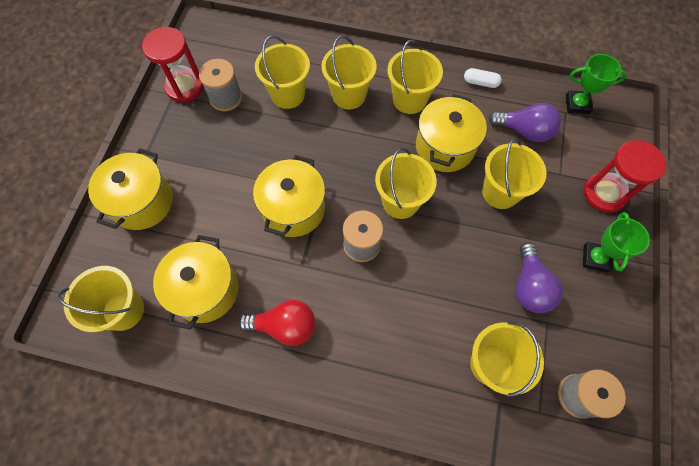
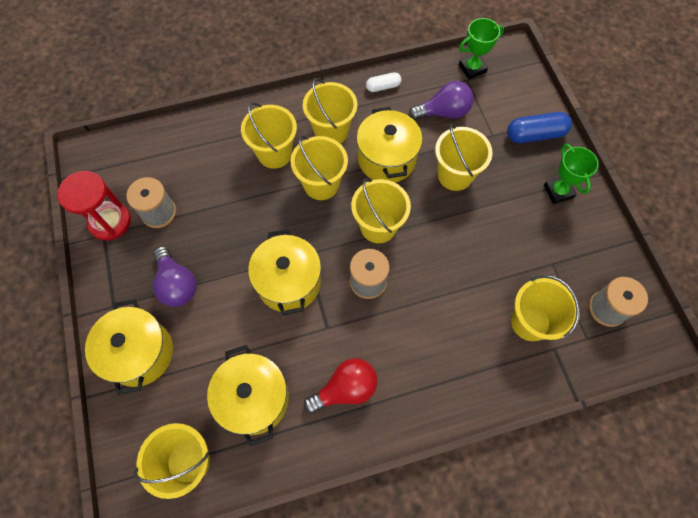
camera: 30 degrees left, 0 degrees up
(287, 95) = (217, 180): yellow bucket -> yellow bucket (321, 184)
(529, 286) = (522, 242): purple light bulb -> purple light bulb (177, 284)
(604, 194) = (535, 134): red hourglass -> blue capsule

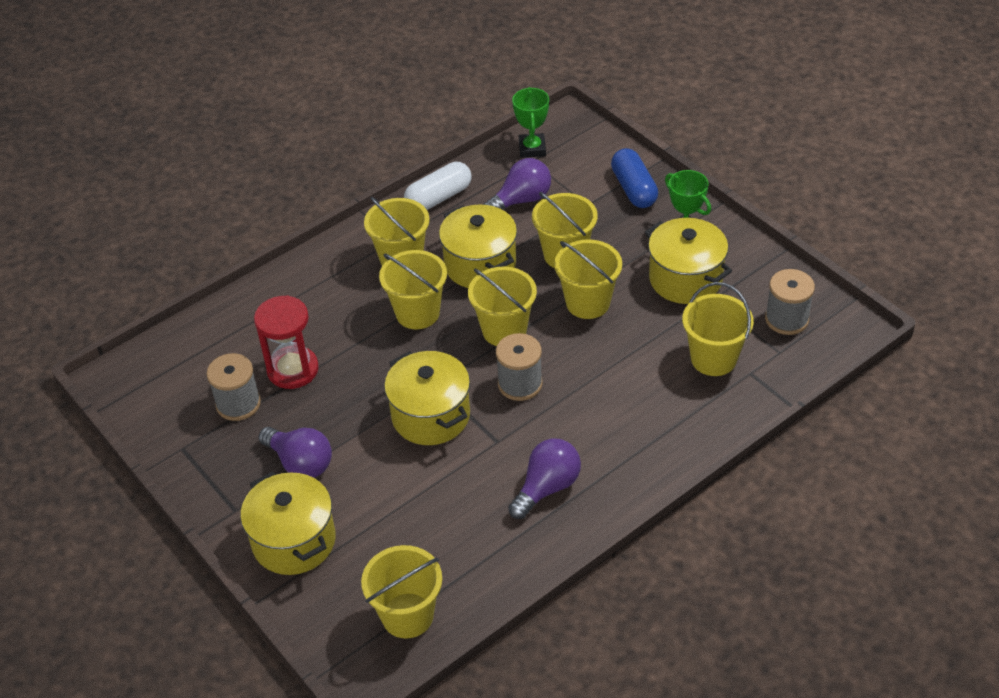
camera: 20 degrees left, 20 degrees down
(110, 222) = (183, 433): red hourglass -> red hourglass (293, 369)
(254, 399) = (450, 533): yellow pot -> yellow pot (685, 279)
(274, 153) = (346, 302): yellow bucket -> yellow bucket (588, 303)
(345, 389) = (547, 487): red light bulb -> purple light bulb
(383, 87) = (439, 198): white capsule -> white capsule, size x1.69
(472, 68) = (532, 149): green trophy -> green trophy turned 45 degrees counterclockwise
(535, 134) = (634, 189): blue capsule -> blue capsule turned 75 degrees counterclockwise

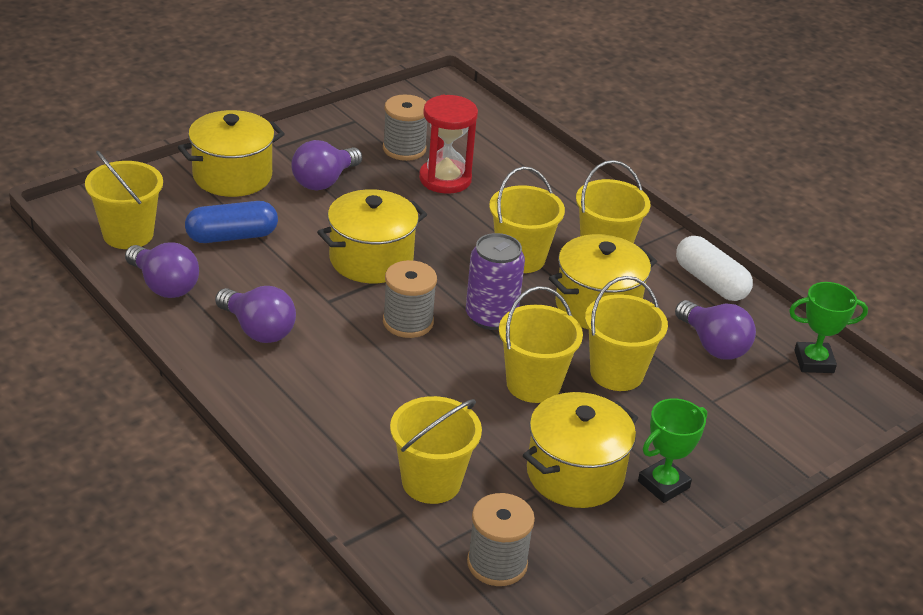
camera: 85 degrees right, 10 degrees down
(490, 570) = (164, 286): none -> purple light bulb
(504, 330) = (491, 316): yellow bucket -> purple can
(634, 189) = (747, 445): blue capsule -> blue capsule (232, 236)

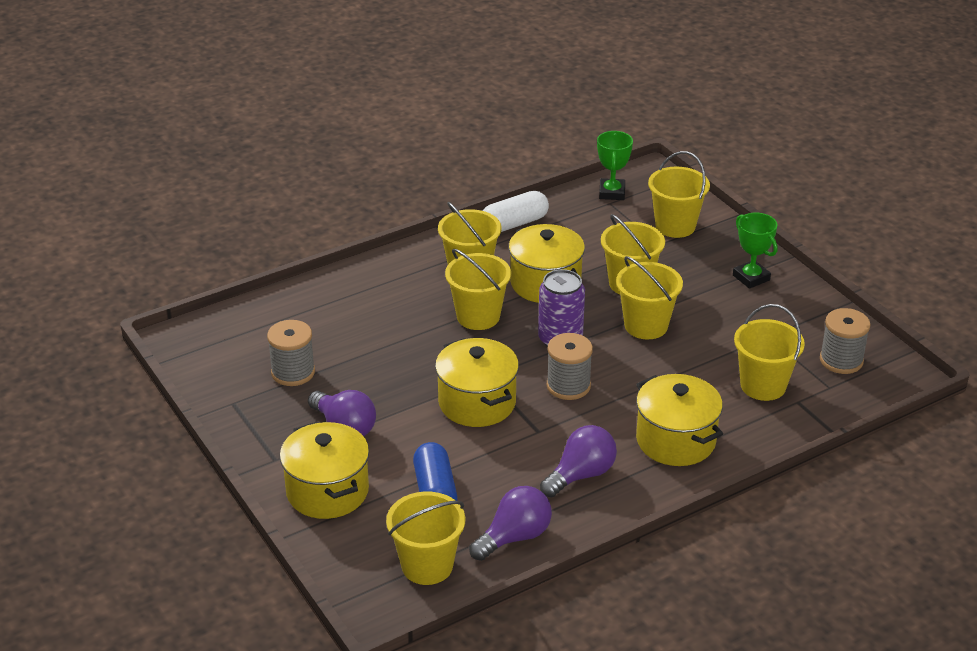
camera: 80 degrees left, 0 degrees up
(445, 179) = (350, 350): red hourglass -> none
(575, 474) = (745, 316): yellow pot -> yellow pot (675, 440)
(713, 345) = (594, 234): purple light bulb -> none
(759, 417) = (675, 226): none -> yellow bucket

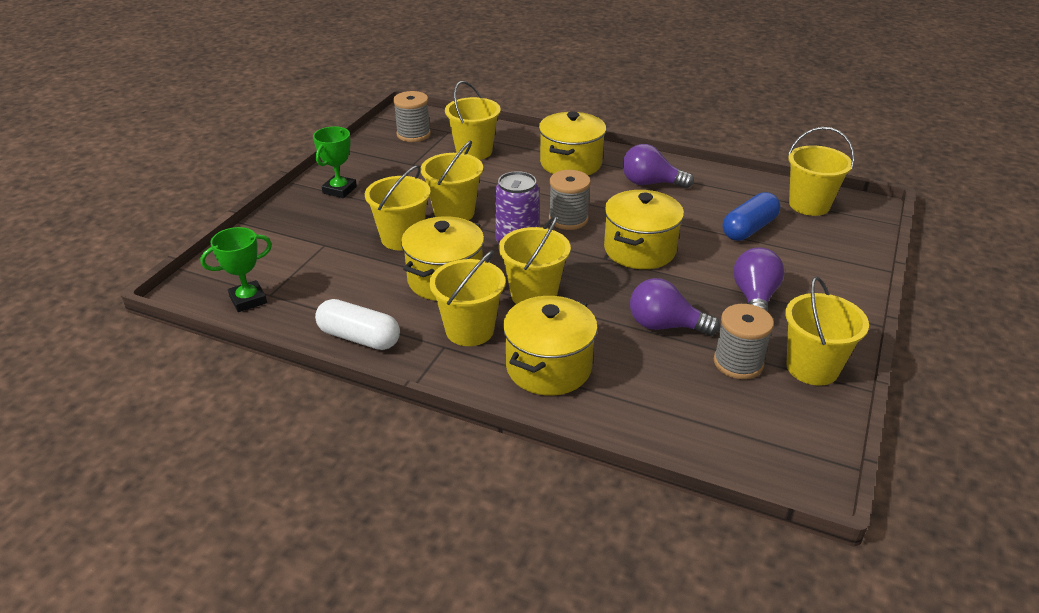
camera: 125 degrees left, 0 degrees up
(327, 491) = (821, 272): yellow pot -> yellow pot (548, 367)
(514, 537) = (737, 185): purple light bulb -> purple light bulb (665, 326)
(675, 226) = (285, 246): yellow bucket -> yellow bucket (812, 368)

